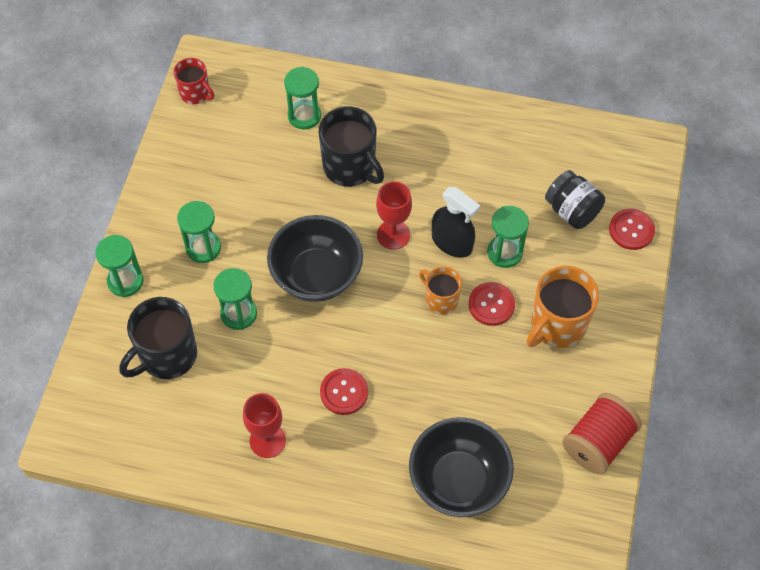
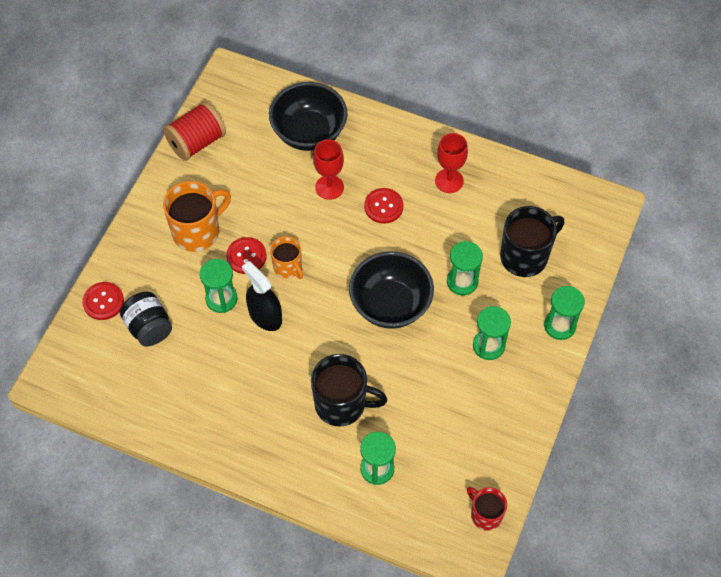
camera: 170 degrees left, 0 degrees up
(350, 167) = (342, 404): black mug -> black mug turned 135 degrees clockwise
(393, 235) = (315, 331): red goblet -> red goblet (329, 187)

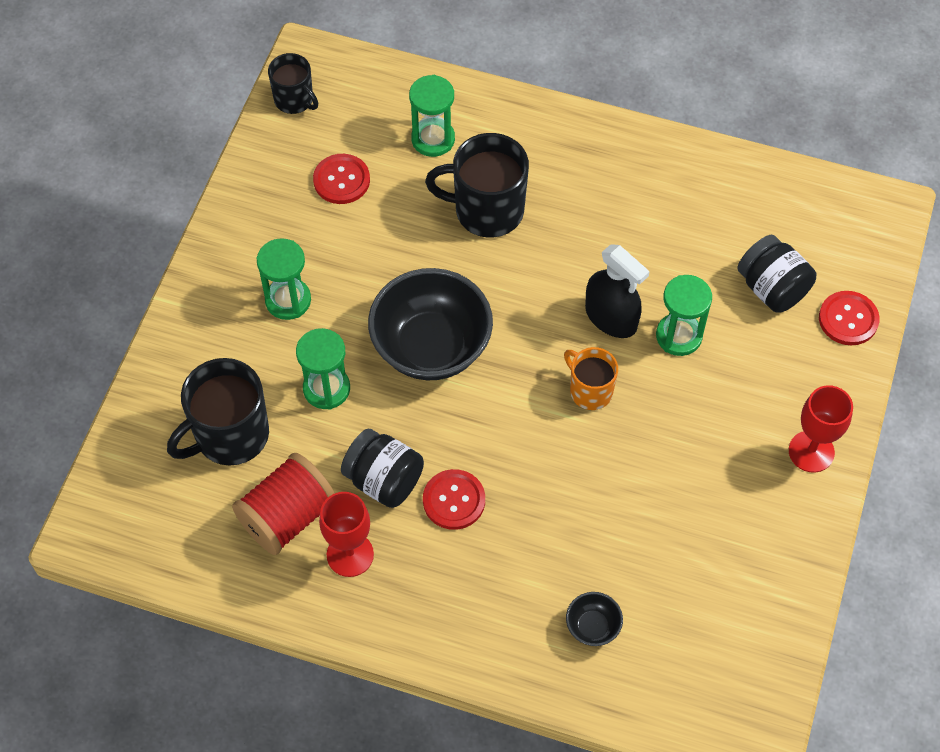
camera: 175 degrees right, 0 degrees up
(197, 142) = (779, 592): red spool -> red spool (287, 516)
(197, 231) = (739, 436): orange mug -> none
(246, 256) = (655, 402): red button -> red button (341, 180)
(309, 133) = (592, 626): black bowl -> black bowl, size x0.43
(329, 187) = (544, 527): red goblet -> red goblet (811, 451)
(426, 221) = (384, 480): none -> black jar
(485, 514) = (294, 100): red mug -> black mug
(559, 326) = (184, 335): green hourglass -> none

